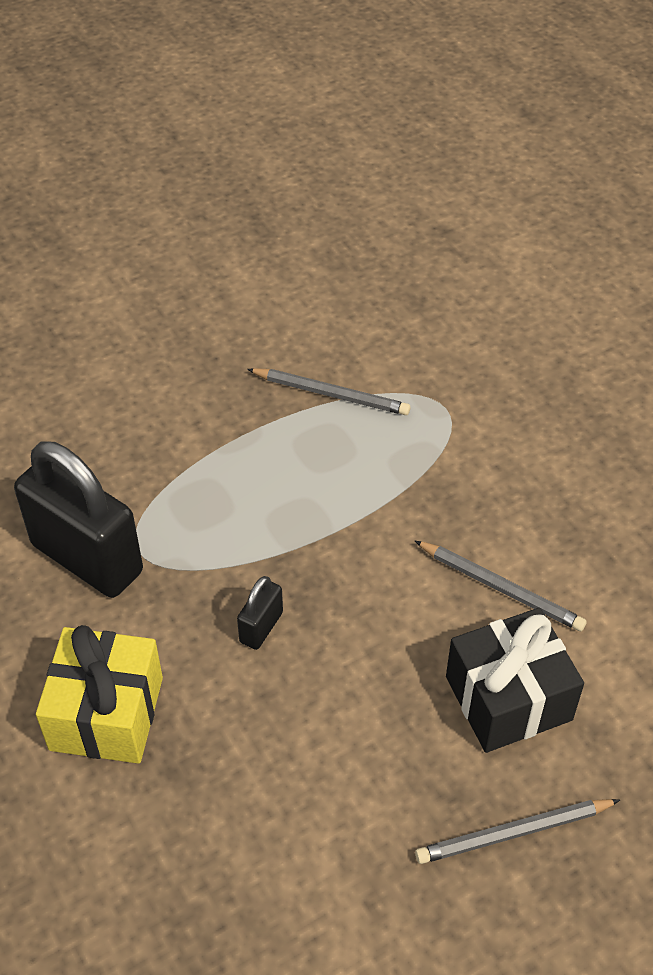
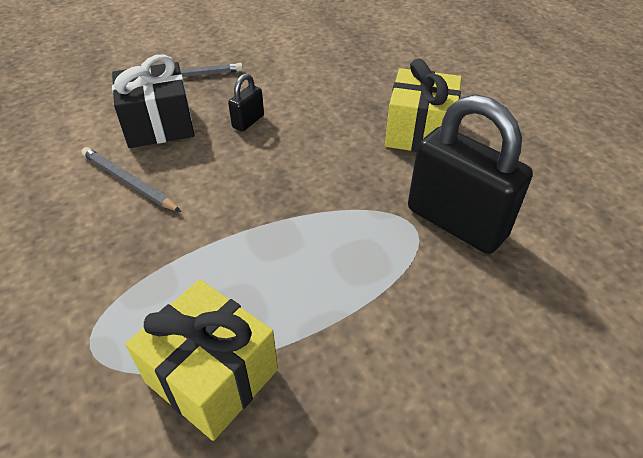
camera: 175 degrees left, 5 degrees down
(261, 627) = (314, 169): black padlock -> black padlock (248, 121)
(330, 394) = (212, 376): grey pencil -> yellow gift

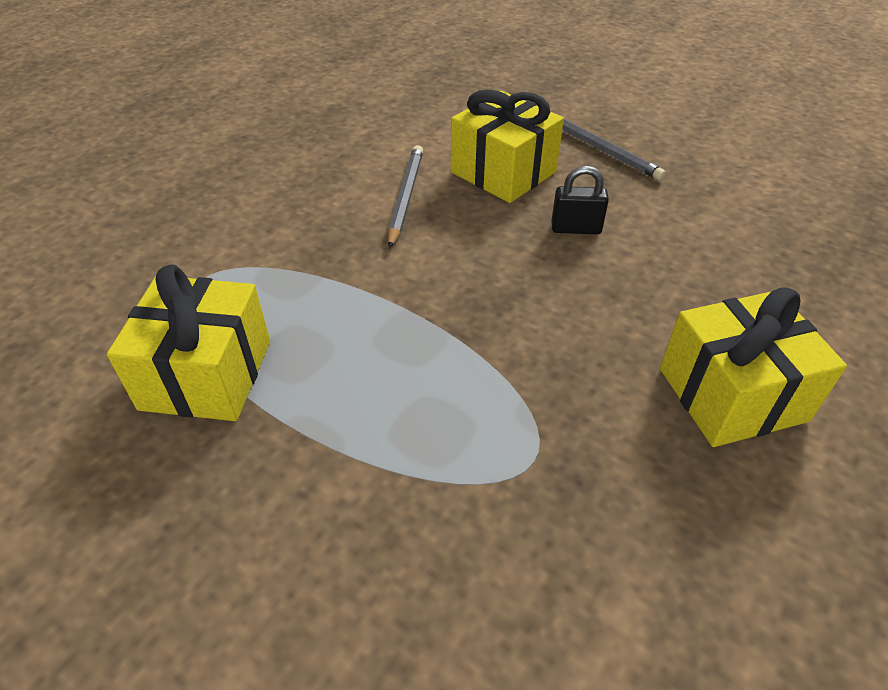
camera: 60 degrees right, 0 degrees up
(159, 125) = (503, 172): black gift -> yellow gift
(456, 222) = (579, 509): black padlock -> none

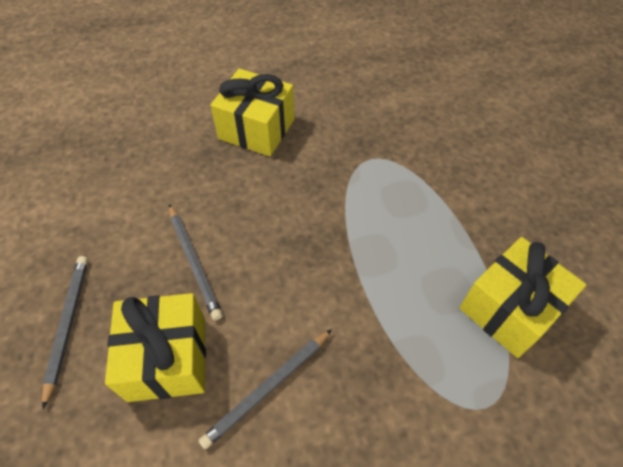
camera: 140 degrees left, 10 degrees up
(576, 228) = (194, 262): black padlock -> grey pencil

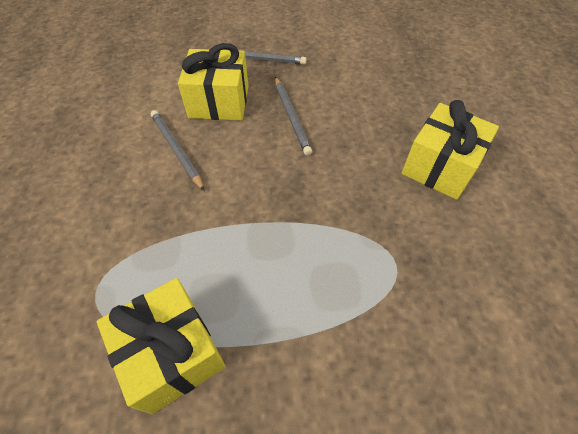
camera: 100 degrees right, 0 degrees up
(194, 262) = (291, 117): grey pencil -> grey pencil turned 90 degrees counterclockwise

